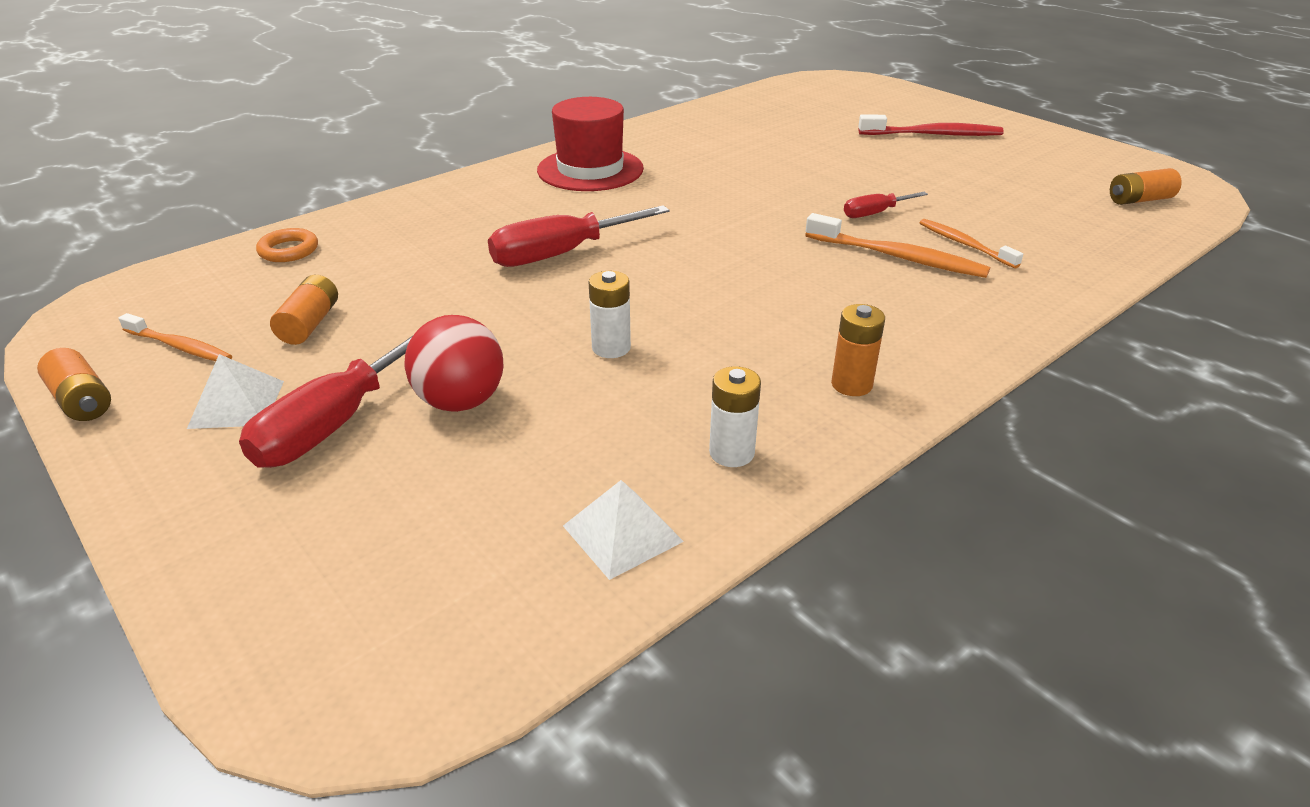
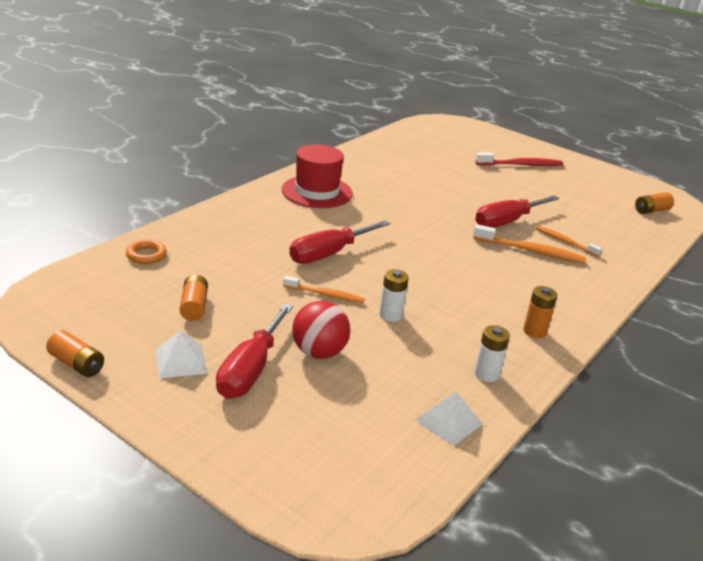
camera: 15 degrees left, 5 degrees down
(180, 347) = (117, 325): orange toothbrush -> orange toothbrush (325, 295)
(874, 213) = (506, 222): red screwdriver -> red screwdriver, size x1.86

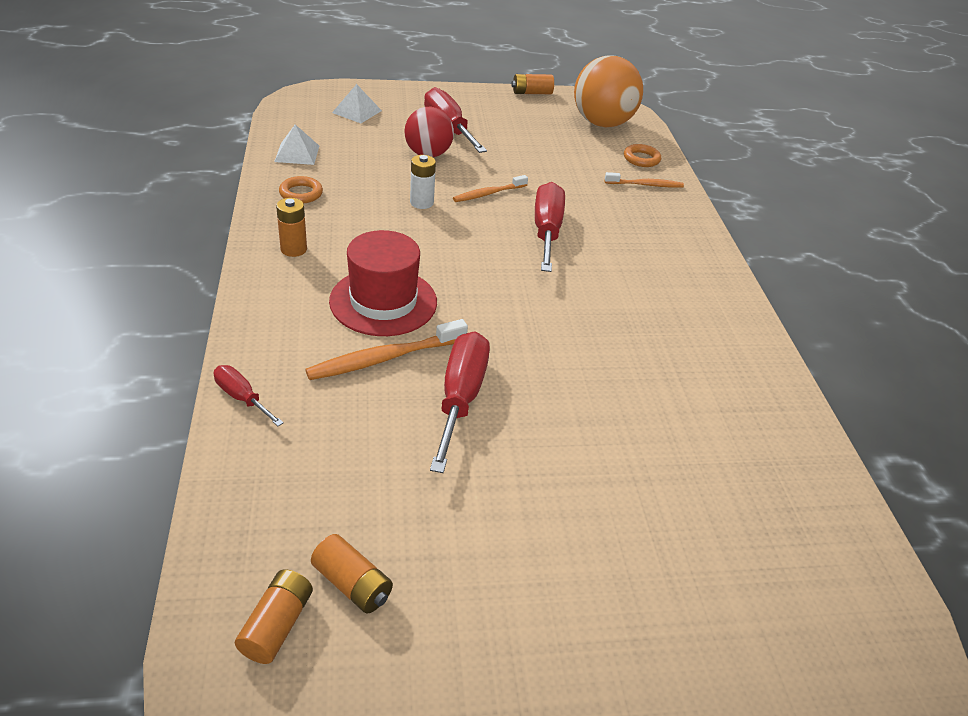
camera: 135 degrees right, 10 degrees up
(97, 295) = (602, 123): none -> orange ball
(181, 361) = (490, 115): white pyramid -> white pyramid (357, 111)
(194, 306) = (544, 143): orange battery -> orange battery (352, 584)
(317, 192) = (686, 301): red hat -> red hat (383, 301)
(486, 374) = (301, 193): white battery -> orange ring
(521, 165) = (602, 601): red toothbrush -> none
(565, 242) = (359, 407): orange toothbrush -> orange toothbrush (645, 185)
(628, 272) = (242, 397): none -> red screwdriver

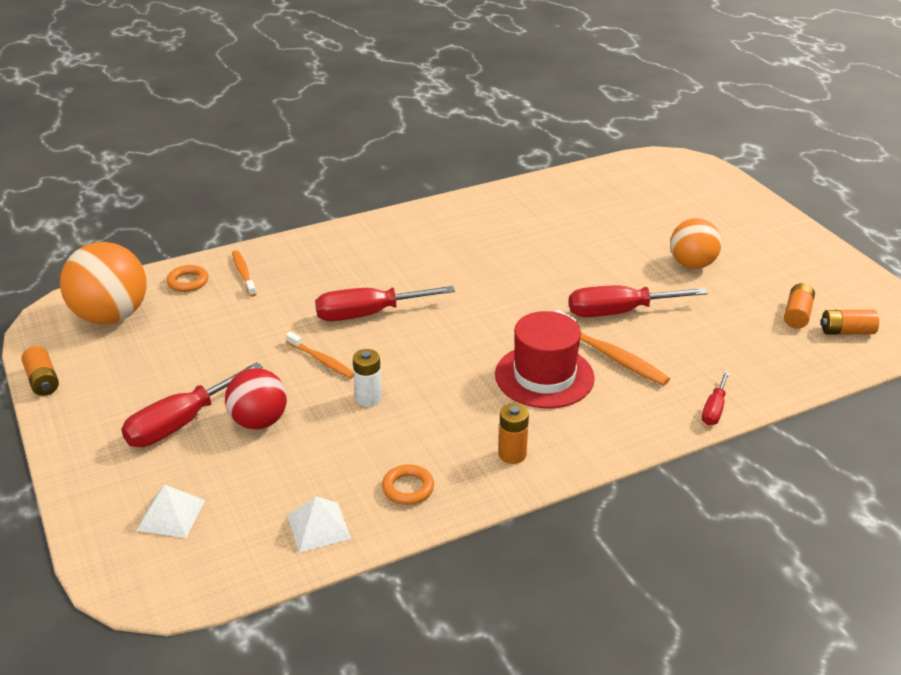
camera: 105 degrees left, 5 degrees down
(535, 522) = (692, 264): none -> orange ball

